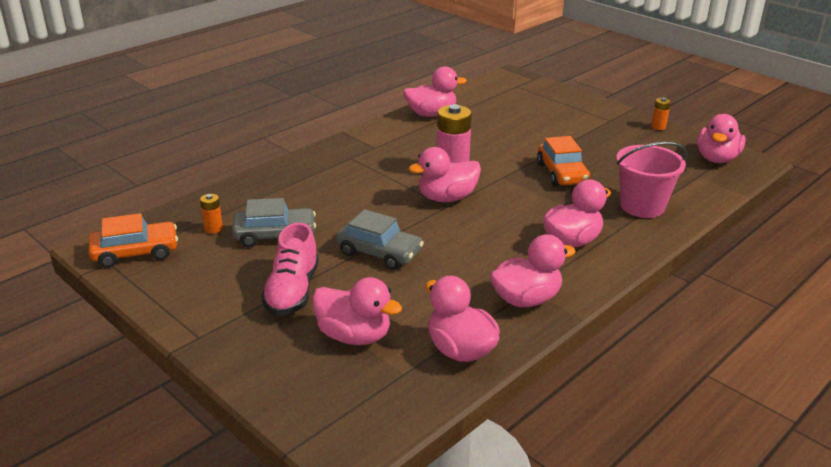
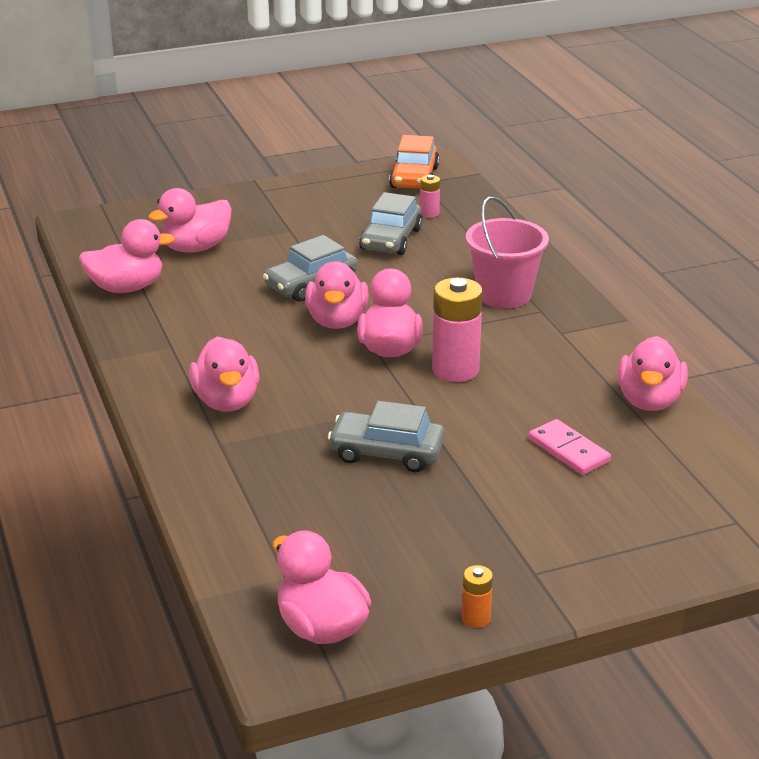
camera: 115 degrees right, 0 degrees up
(213, 228) = (429, 213): orange battery -> pink battery
(292, 291) = (287, 233): pink shoe -> none
(502, 127) = (568, 450): none -> pink domino
(526, 299) = (158, 339): pink duck -> pink duck (337, 321)
(562, 173) = (386, 452): orange car -> grey car
(642, 206) = (252, 484): pink bucket -> pink bucket (504, 294)

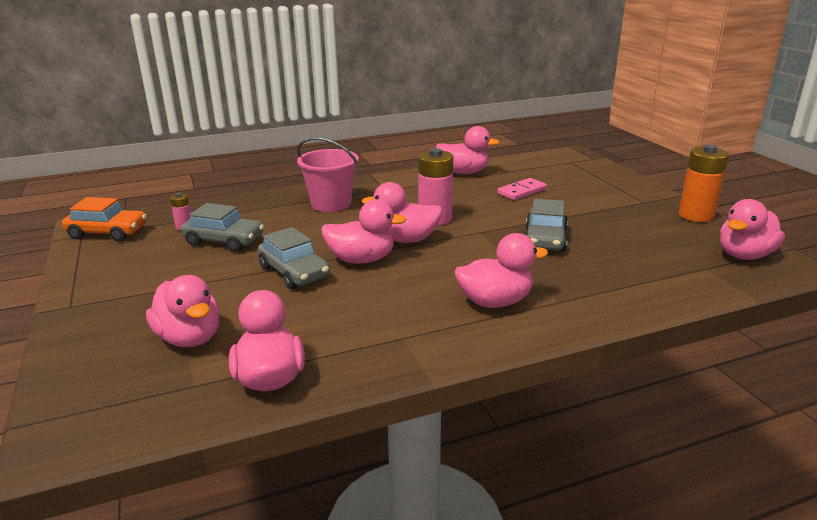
camera: 90 degrees left, 5 degrees down
(476, 618) = (696, 215): orange battery -> orange battery, size x2.05

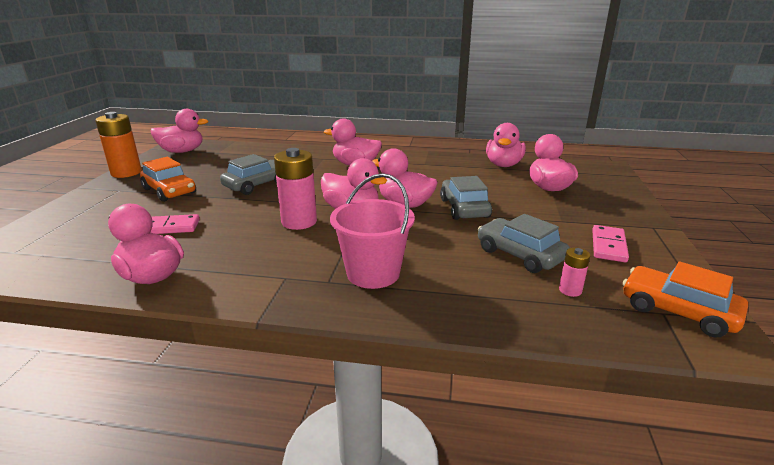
camera: 150 degrees left, 0 degrees up
(137, 269) = (608, 246): none -> pink domino
(601, 212) = (169, 191): none -> orange car

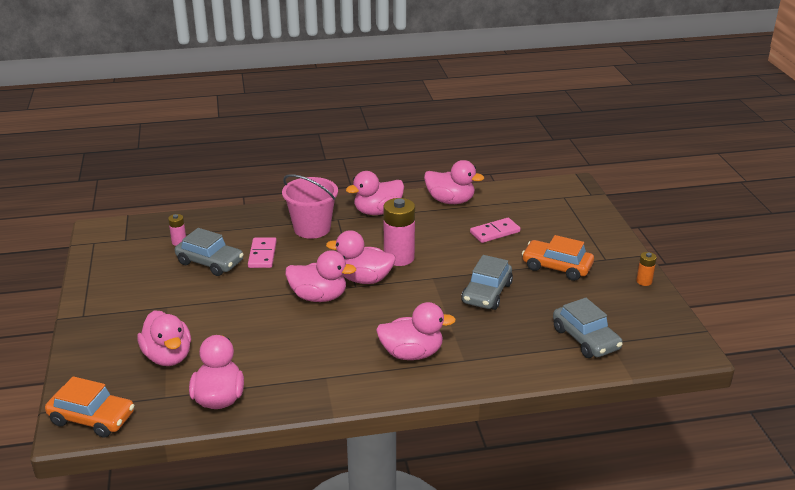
camera: 160 degrees right, 5 degrees up
(126, 173) = (644, 281): orange battery -> orange battery, size x0.49
(182, 151) = (656, 333): pink duck -> pink duck (377, 211)
(464, 208) = (260, 303): grey car -> grey car (585, 339)
(608, 246) = (136, 284): pink domino -> pink domino (262, 255)
(677, 311) = (115, 241): orange car -> orange car (92, 418)

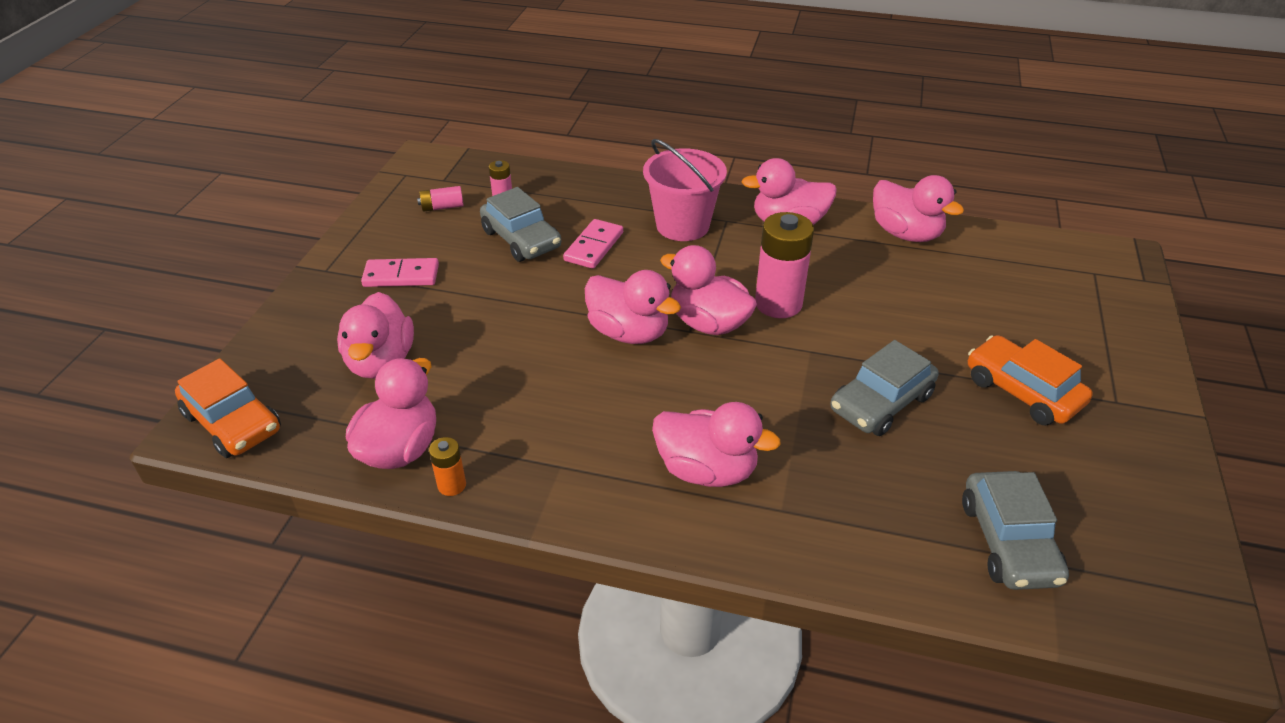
camera: 25 degrees right, 10 degrees up
(138, 256) = (442, 207): none -> pink battery
(495, 232) = (948, 303): pink domino -> pink domino (401, 276)
(644, 281) = (1170, 465): orange battery -> orange battery (452, 485)

